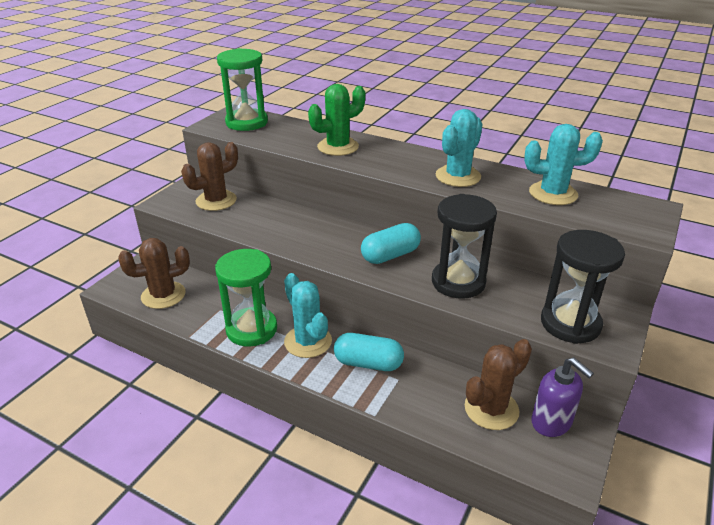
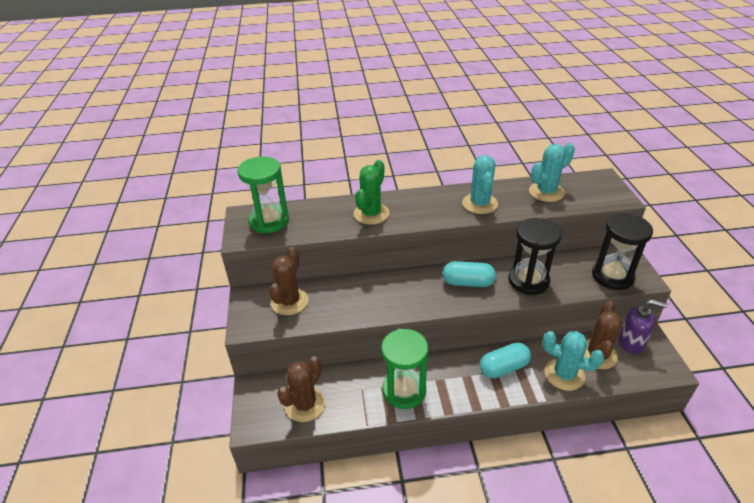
camera: 35 degrees left, 5 degrees up
(308, 341) = (451, 376): turquoise cactus -> turquoise cactus (564, 374)
(390, 255) = (468, 282): turquoise capsule -> turquoise capsule turned 75 degrees clockwise

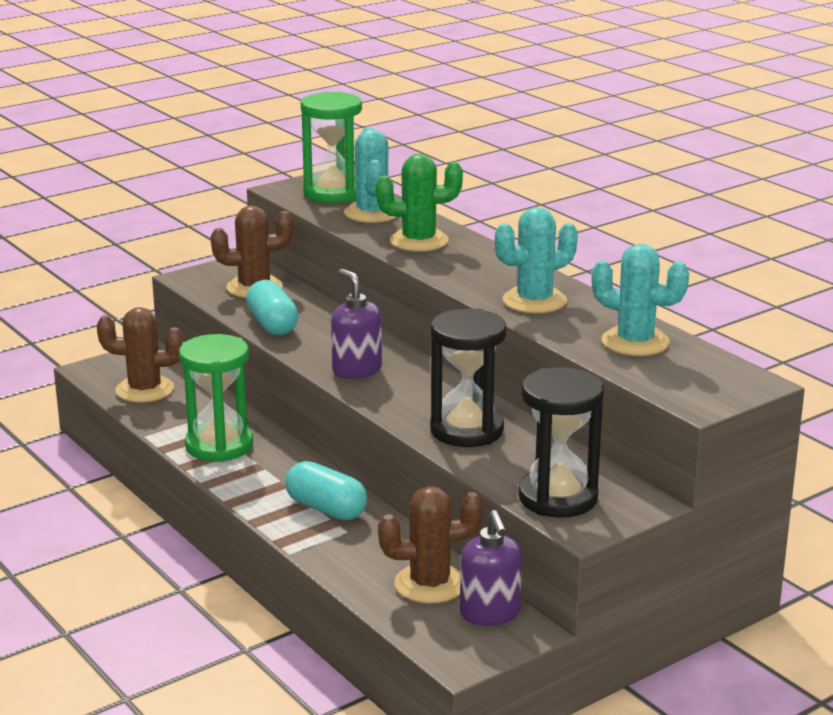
camera: 60 degrees right, 15 degrees down
(434, 296) = (356, 370): none -> purple soap dispenser
(468, 282) = (412, 387): turquoise capsule -> turquoise capsule (272, 324)
(564, 374) = (356, 561): turquoise cactus -> turquoise cactus (372, 213)

